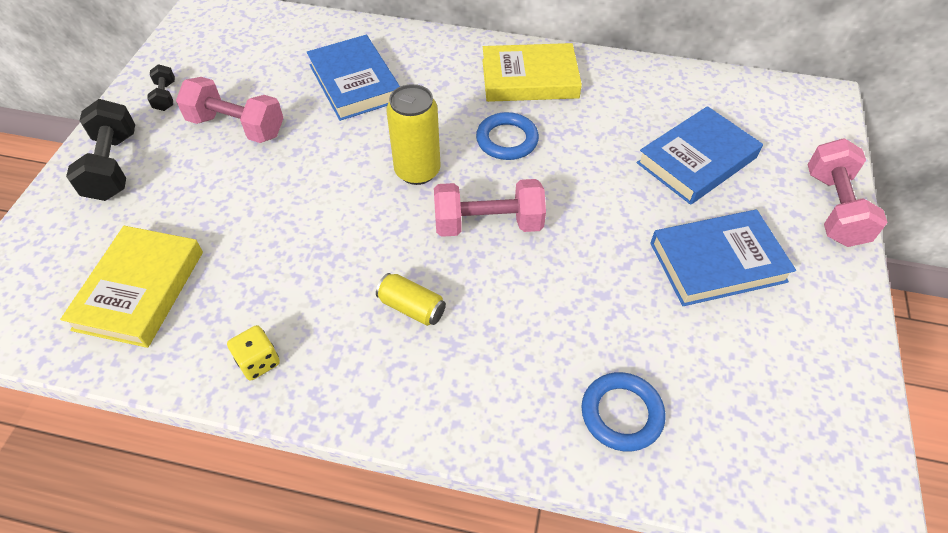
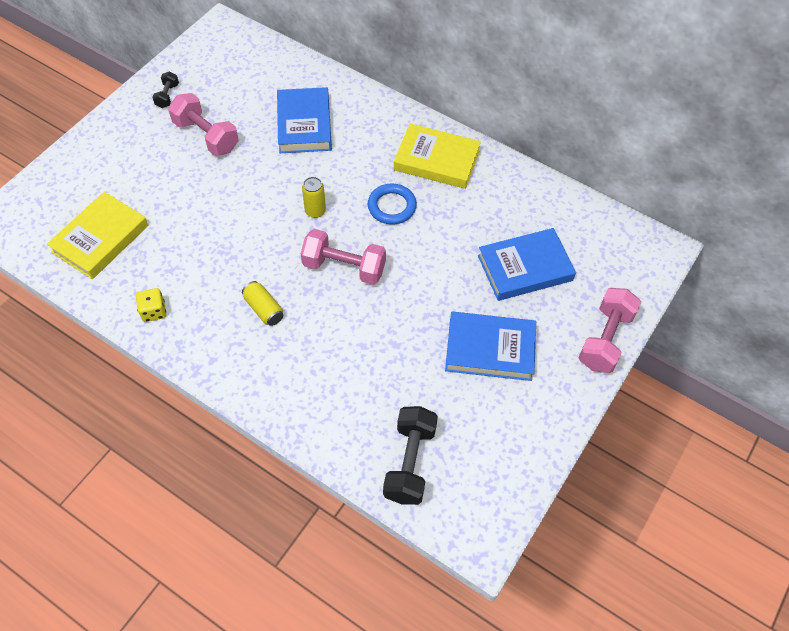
camera: 20 degrees right, 5 degrees up
(113, 166) = (114, 142): black dumbbell -> black dumbbell (410, 462)
(417, 171) = (315, 211): yellow can -> yellow can, size x0.60
(621, 414) = (361, 425): blue ring -> none

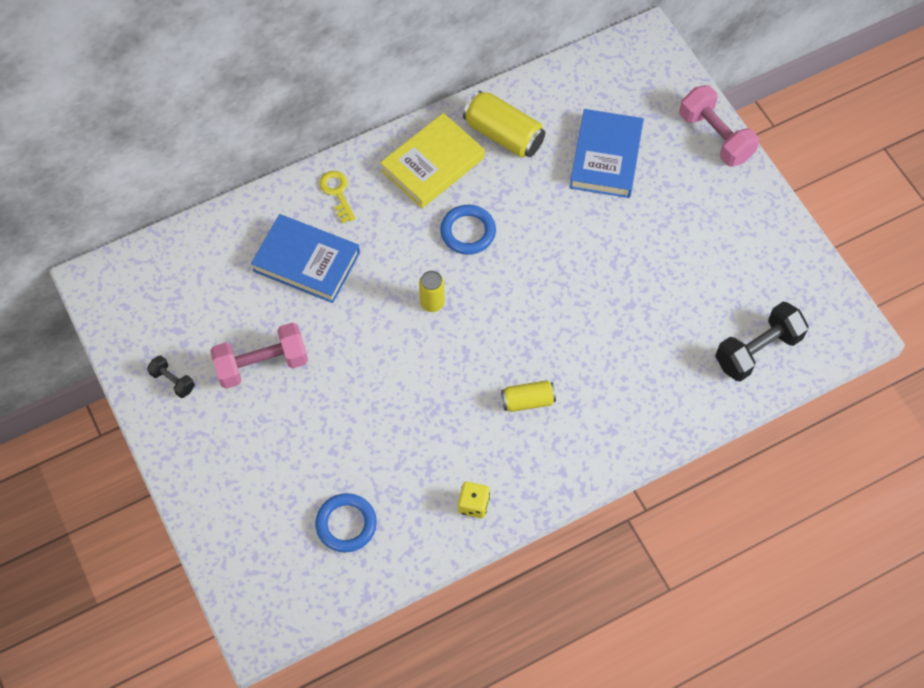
camera: 60 degrees left, 5 degrees up
(100, 239) = (346, 524): yellow book -> blue ring
(344, 267) = (518, 308): pink dumbbell -> none
(373, 116) = (337, 193): none -> yellow key
(410, 462) = (757, 350): black dumbbell -> black dumbbell turned 75 degrees counterclockwise
(490, 349) = (677, 231): blue book -> none
(495, 192) = (503, 135): none -> yellow can

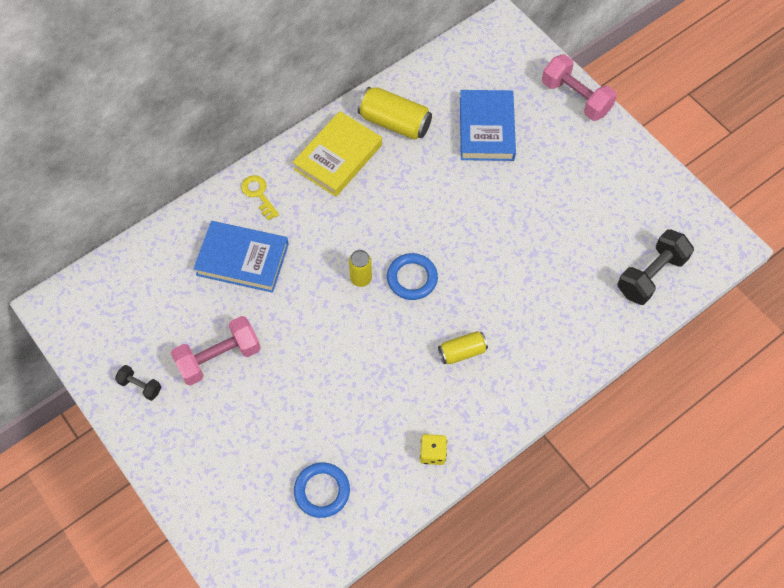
camera: 10 degrees left, 0 degrees up
(468, 232) = (380, 211): blue ring -> blue ring (412, 278)

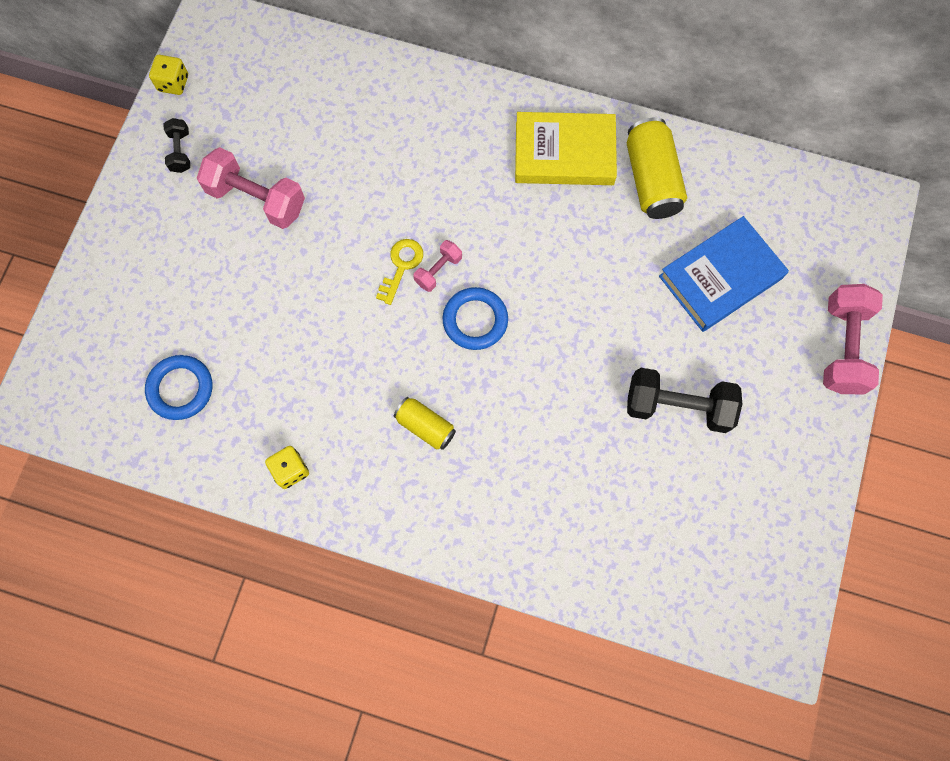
camera: 55 degrees right, 10 degrees up
(81, 359) = (173, 83): none -> yellow dice
(242, 259) = (378, 146): blue book -> none
(258, 194) = (462, 110): yellow key -> yellow key (401, 266)
(361, 278) = (438, 270): yellow can -> pink dumbbell
(651, 275) = (669, 574): black dumbbell -> black dumbbell (678, 406)

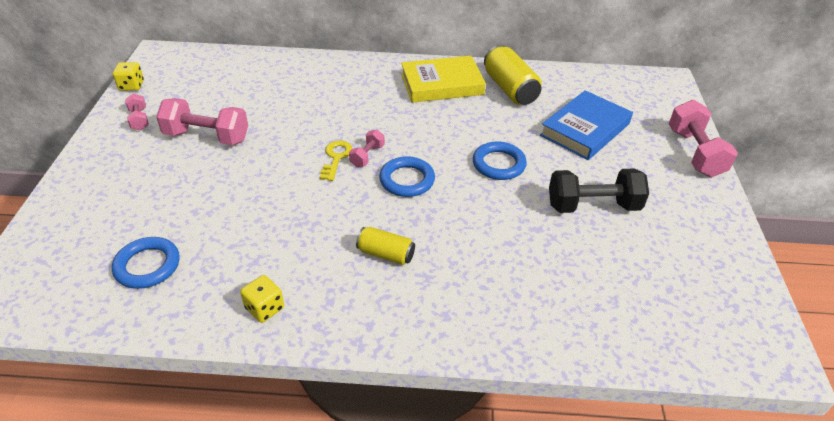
camera: 15 degrees left, 30 degrees down
(180, 151) = (139, 119): black dumbbell -> pink dumbbell
(591, 316) = (498, 164): none -> blue ring

